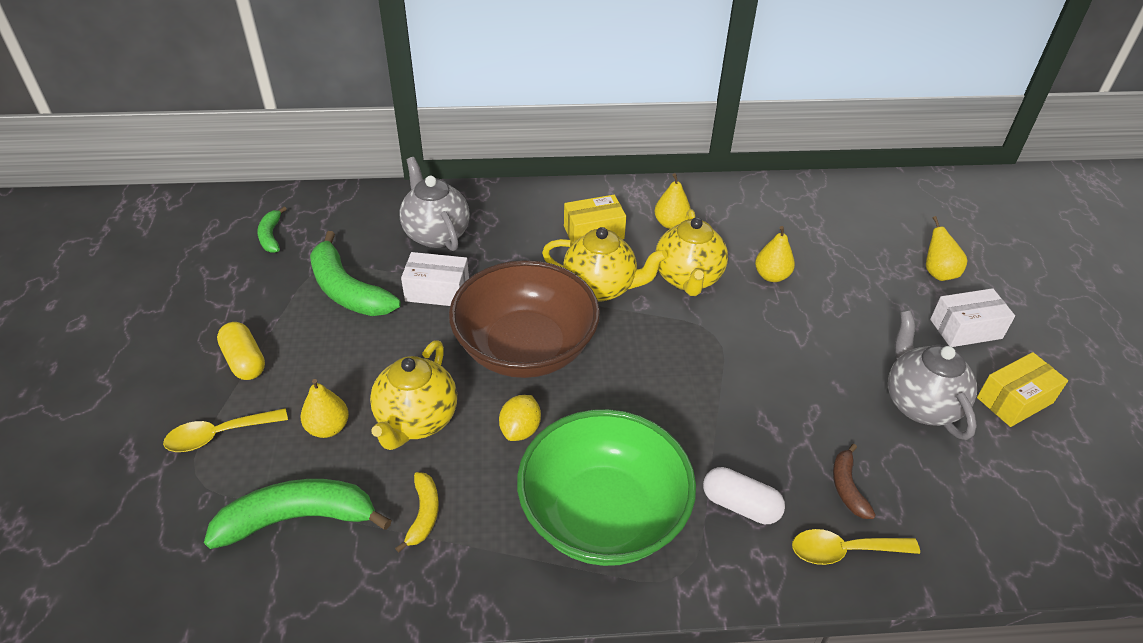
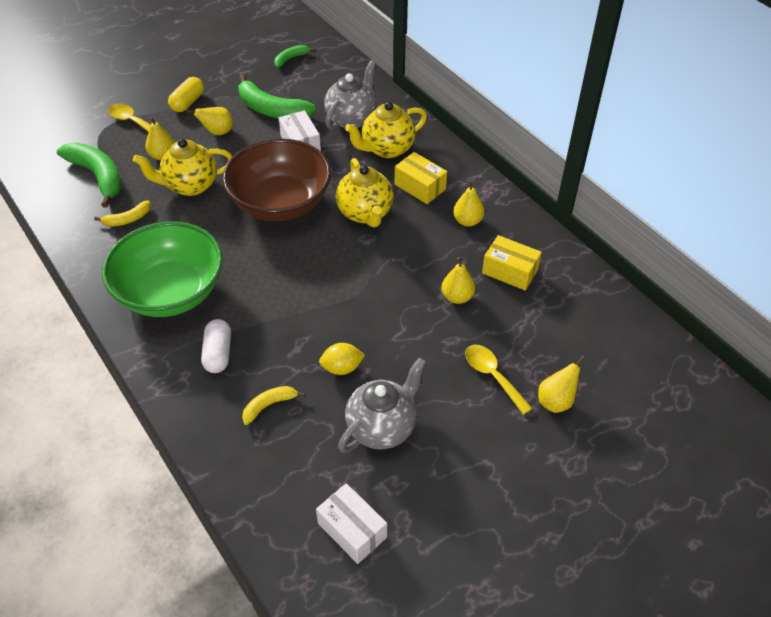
camera: 60 degrees right, 5 degrees up
(338, 355) = (217, 132): none -> yellow pear
(347, 290) = (271, 109): green banana -> green banana turned 75 degrees counterclockwise
(520, 429) = (212, 230): yellow lemon -> yellow lemon (342, 368)
(688, 279) = (413, 252): yellow teapot -> yellow teapot (387, 149)
(844, 551) = (212, 419): yellow spoon -> yellow spoon (493, 376)
(847, 487) = (269, 405): brown banana -> yellow banana
(965, 329) = (496, 437): white box -> white box (352, 530)
(1014, 400) = (433, 490): yellow box -> yellow box (510, 271)

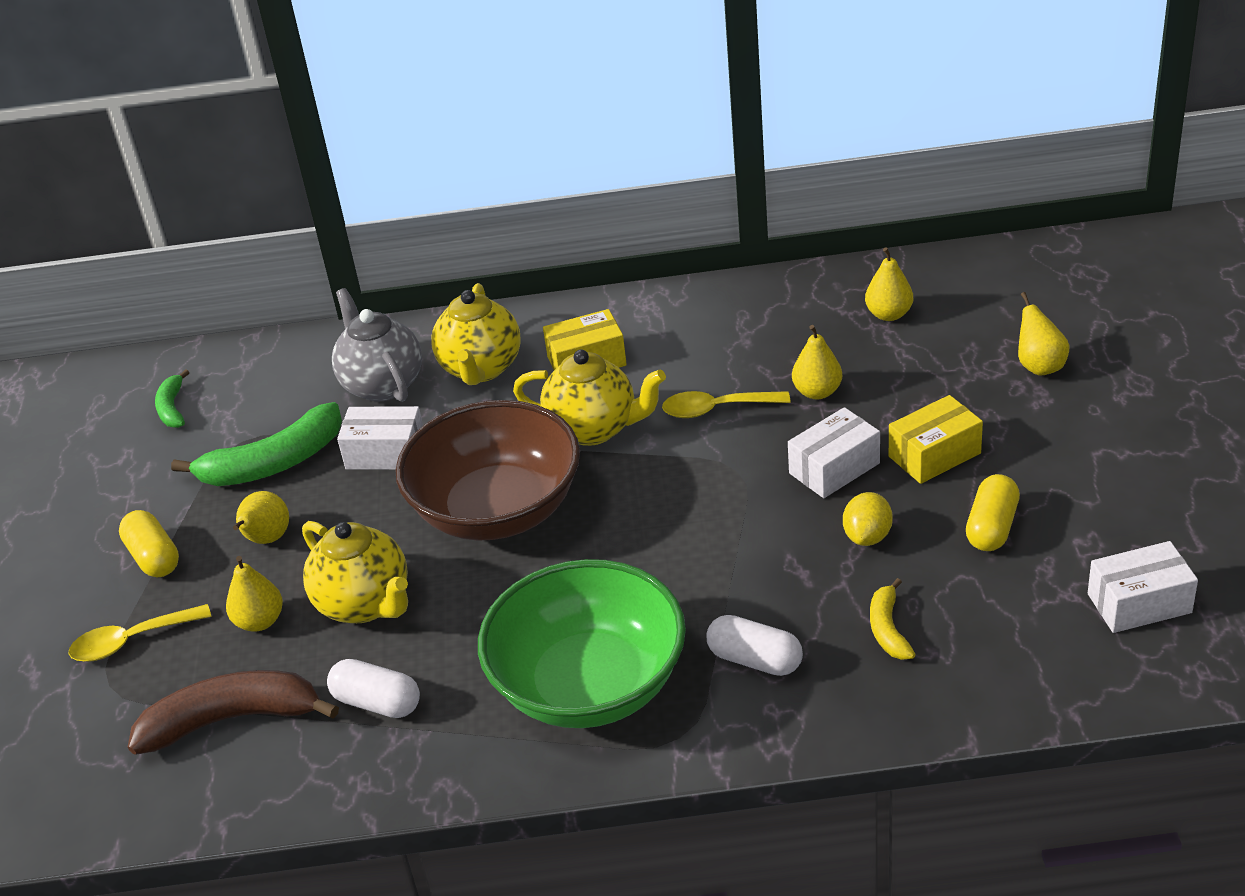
camera: 55 degrees left, 10 degrees down
(98, 176) = (232, 719): green banana -> brown banana
(127, 219) = (377, 702): yellow banana -> white capsule
(190, 185) = (365, 604): yellow teapot -> yellow teapot turned 60 degrees counterclockwise
(382, 427) = (992, 527): grey teapot -> yellow capsule
(393, 330) = (834, 468): none -> white box
(467, 221) = (689, 339): yellow pear -> yellow pear (889, 314)
(493, 376) = (969, 404): yellow spoon -> yellow spoon (717, 409)
(510, 271) = (807, 333): yellow box -> yellow box (934, 455)

